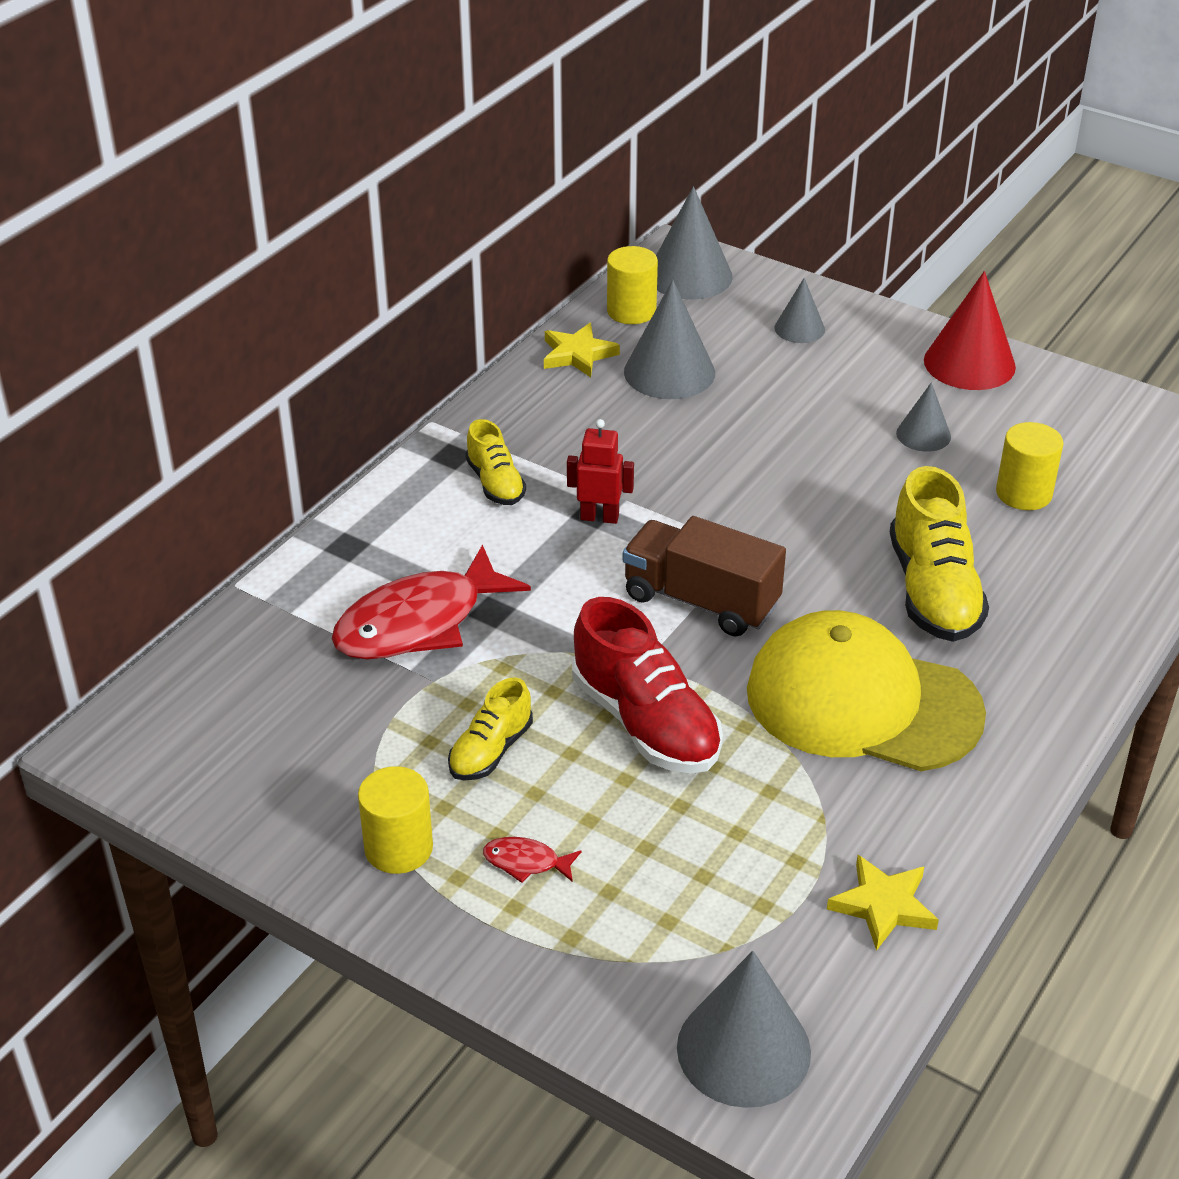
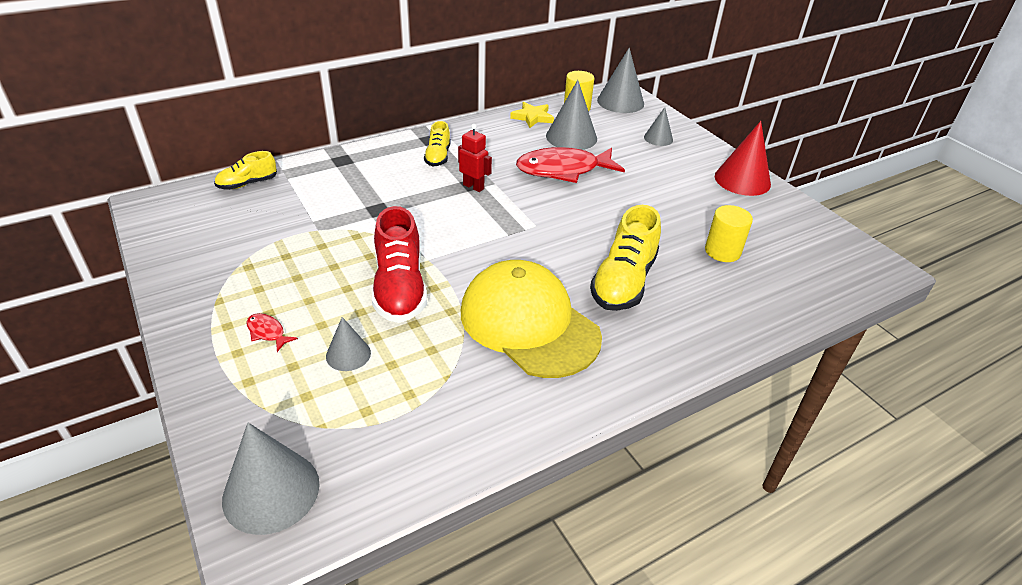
camera: 25 degrees right, 0 degrees up
(398, 848) = (216, 299): yellow cylinder -> none
(419, 623) = (338, 202): red fish -> red fish (563, 170)
(490, 751) = (309, 271): yellow shoe -> yellow shoe (247, 184)
(701, 601) = (487, 241): brown truck -> none
(883, 906) = (435, 443): yellow star -> none
(923, 435) = (685, 204): grey cone -> grey cone (348, 354)

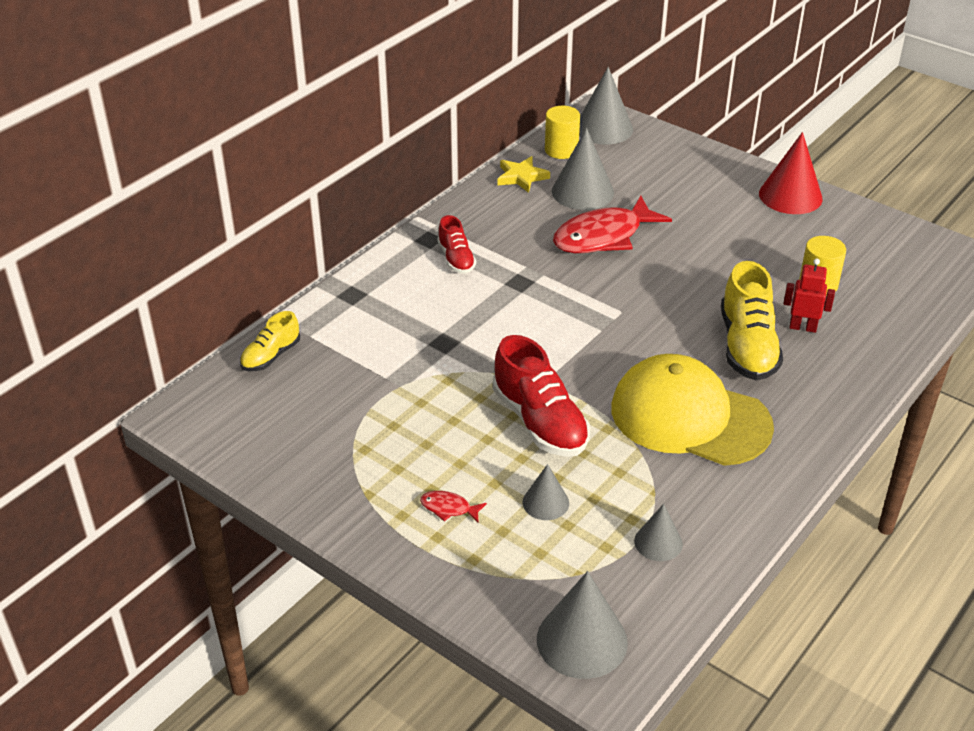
camera: 20 degrees left, 0 degrees up
(438, 157) = (456, 259): yellow shoe -> red shoe
(473, 187) = (524, 285): red robot -> red robot (802, 327)
(658, 138) = (675, 167): grey cone -> grey cone (658, 542)

